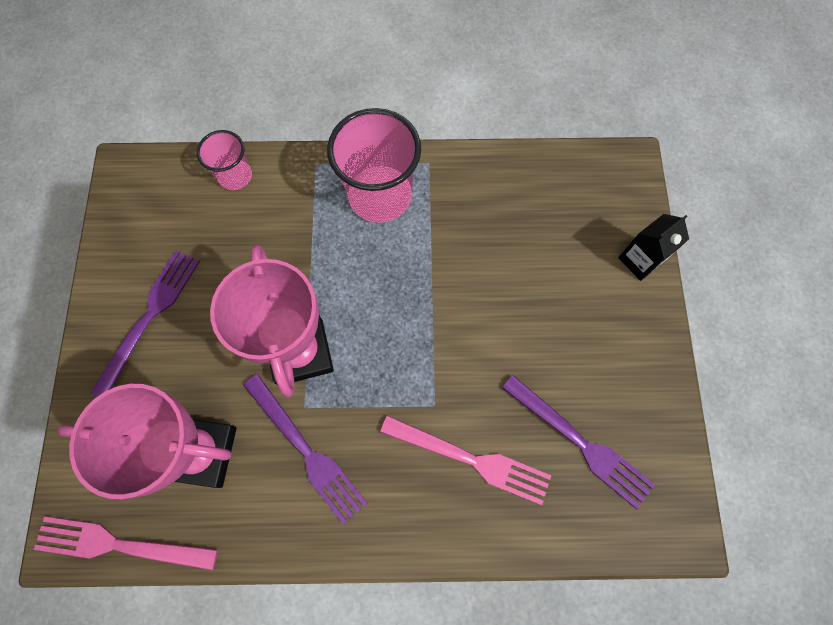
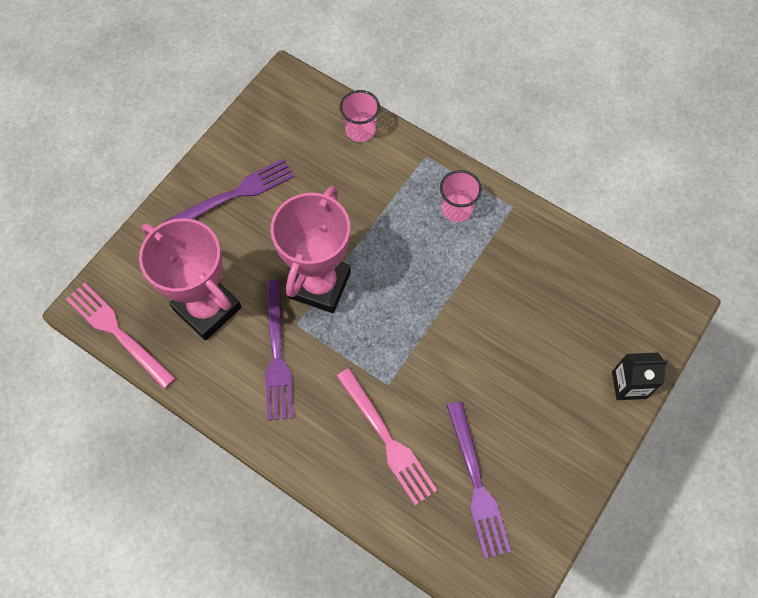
camera: 35 degrees right, 5 degrees down
(380, 196) = (457, 209): pink cup -> pink cup, size x0.55

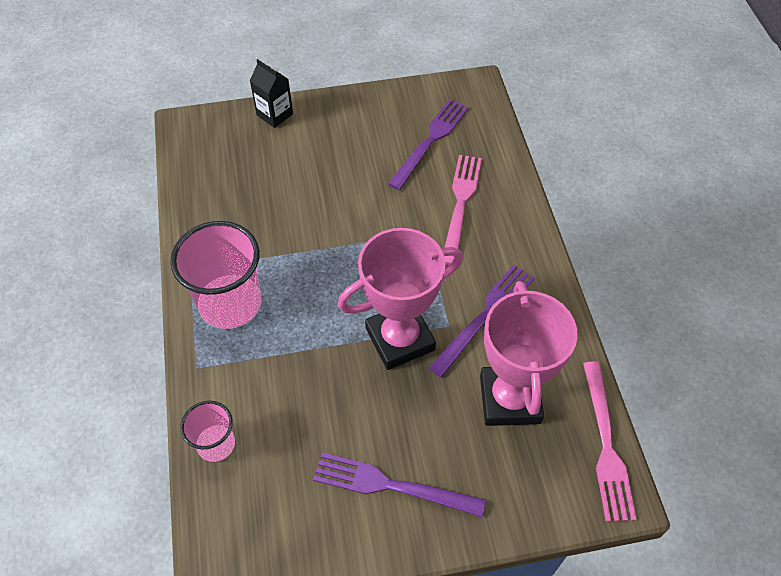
camera: 135 degrees left, 10 degrees down
(457, 209) = (230, 303): pink cup -> pink cup, size x1.82

